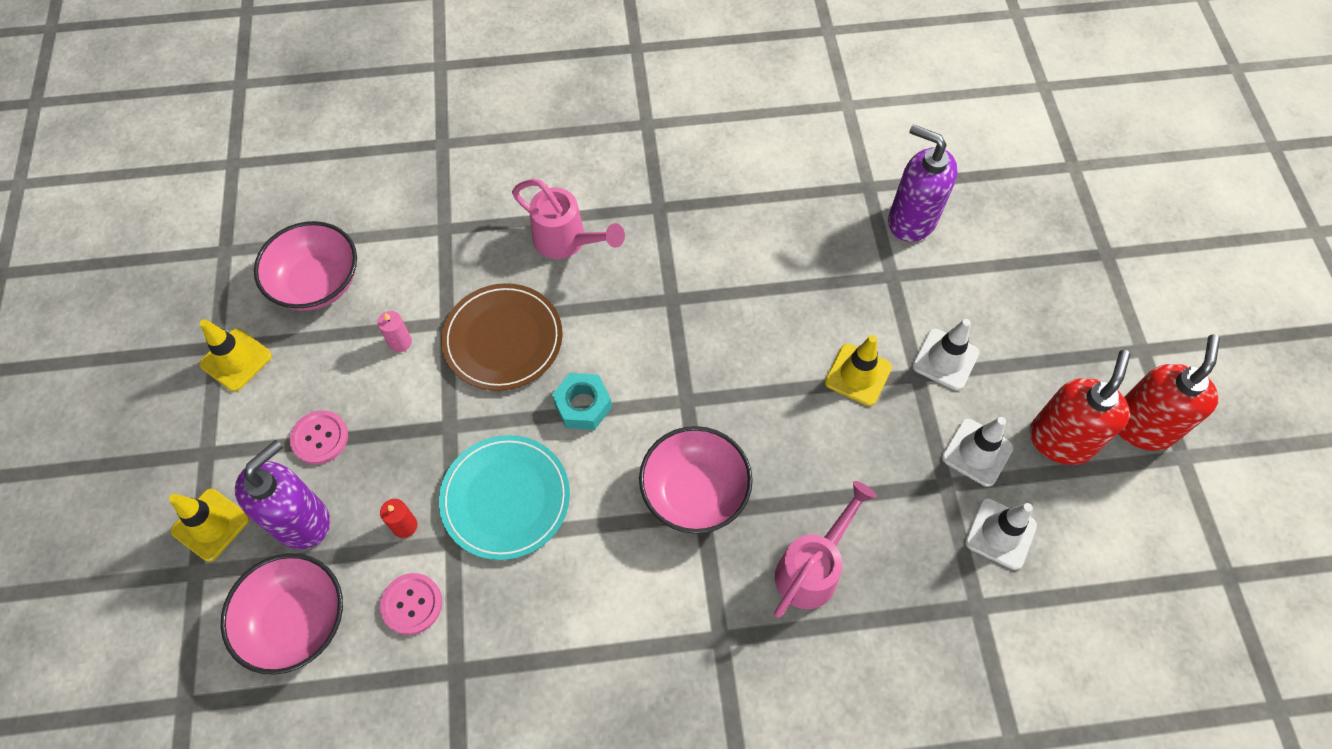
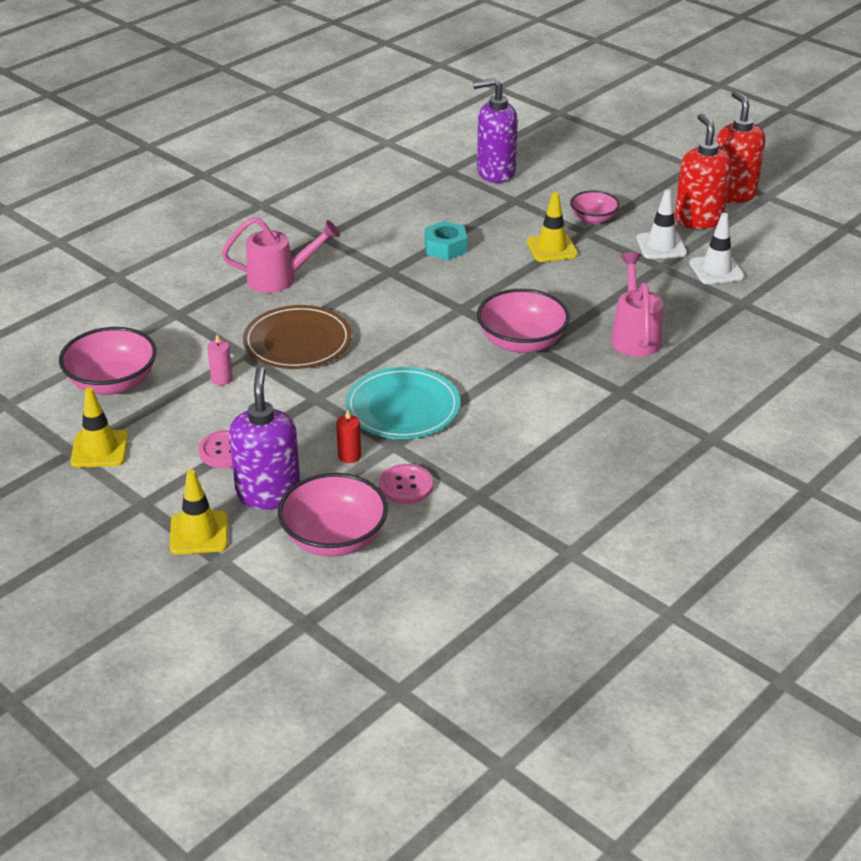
camera: 40 degrees left, 25 degrees down
(583, 405) = (396, 343): turquoise nut -> turquoise nut (445, 247)
(945, 359) = (593, 219): white traffic cone -> pink bowl

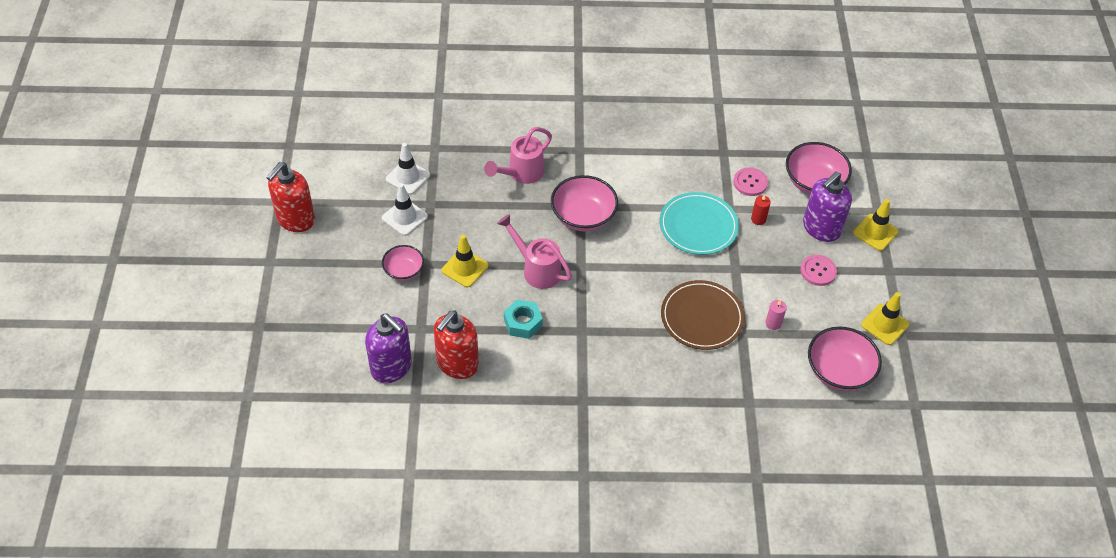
camera: 135 degrees left, 15 degrees up
(280, 279) = (655, 381): pink watering can -> pink watering can (536, 269)
(698, 219) = (350, 218): red soap dispenser -> red soap dispenser (457, 364)

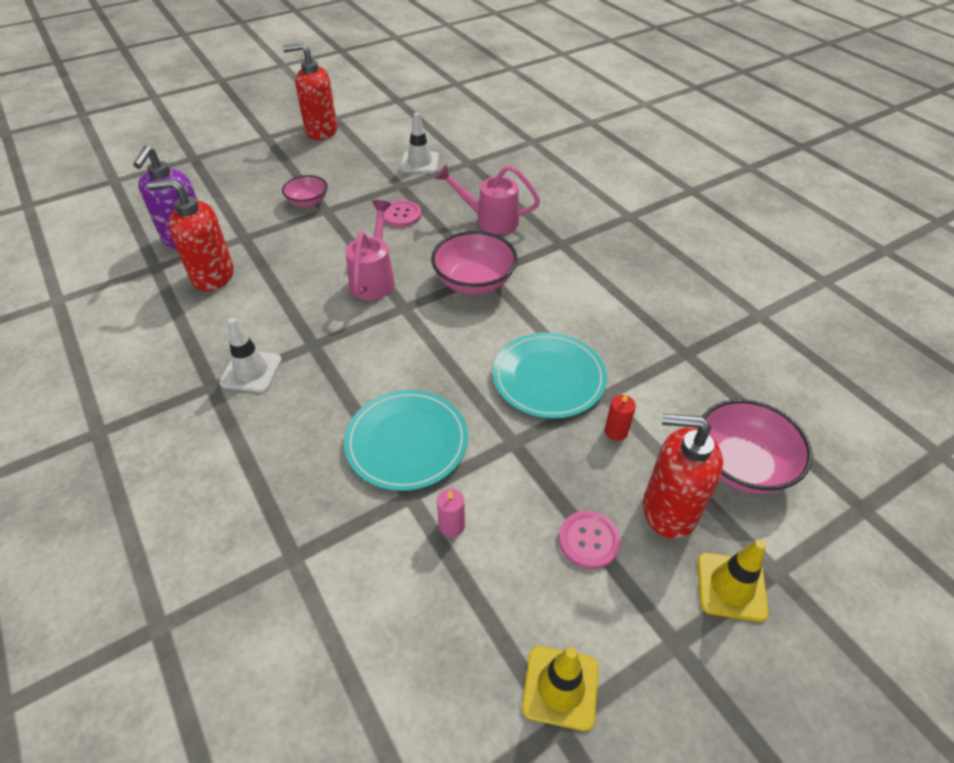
camera: 60 degrees right, 5 degrees down
(404, 217) = (371, 179): white traffic cone -> white traffic cone (251, 371)
(465, 268) = (338, 234): yellow traffic cone -> none
(523, 323) = (294, 297): turquoise nut -> none
(702, 317) = (407, 442): brown plate -> turquoise plate
(750, 182) = (667, 398): pink button -> pink button (401, 215)
(821, 228) = (668, 510): purple soap dispenser -> red soap dispenser
(839, 371) = (419, 656): pink bowl -> none

